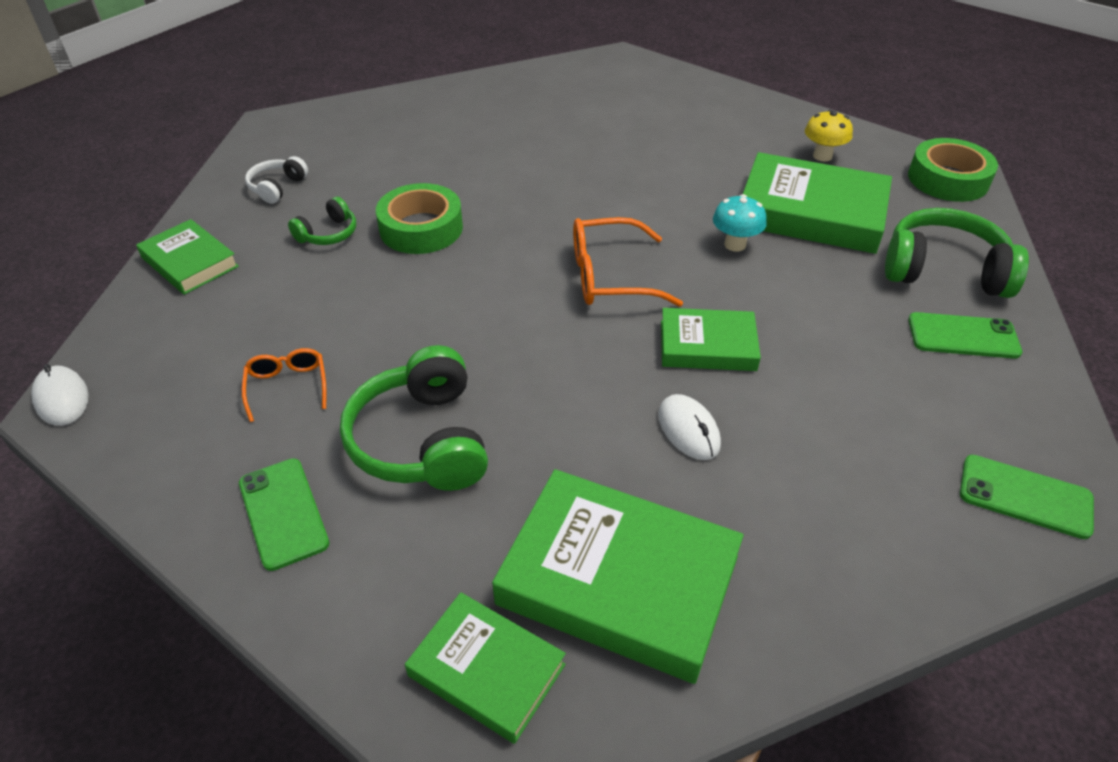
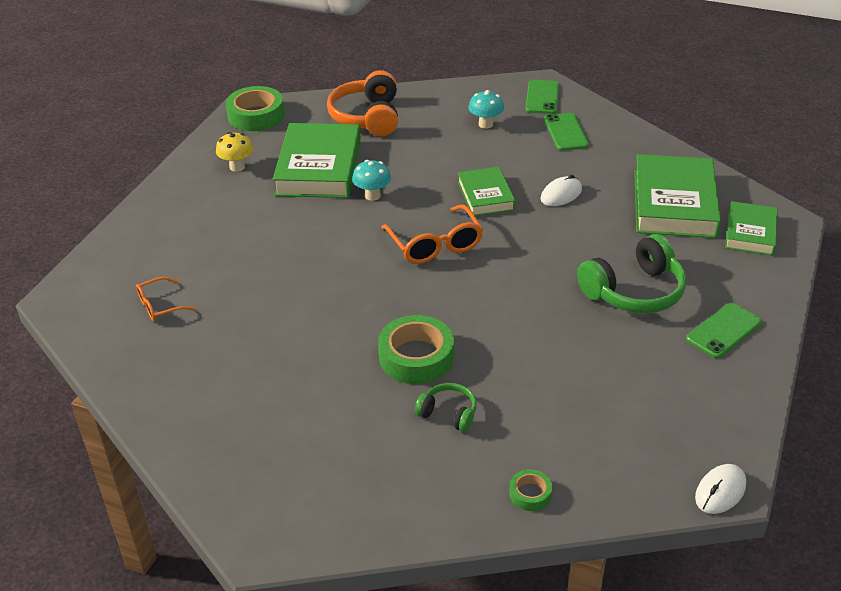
camera: 105 degrees left, 5 degrees down
(190, 262) = (530, 494): green book -> green tape
(277, 187) = (389, 481): white headphones -> none
(287, 386) = (630, 368): orange glasses -> orange glasses (159, 306)
(920, 392) = (485, 124): none -> turquoise mushroom
(944, 271) = (368, 117): green headphones -> orange headphones
(963, 336) = (429, 111): green phone -> green phone (566, 132)

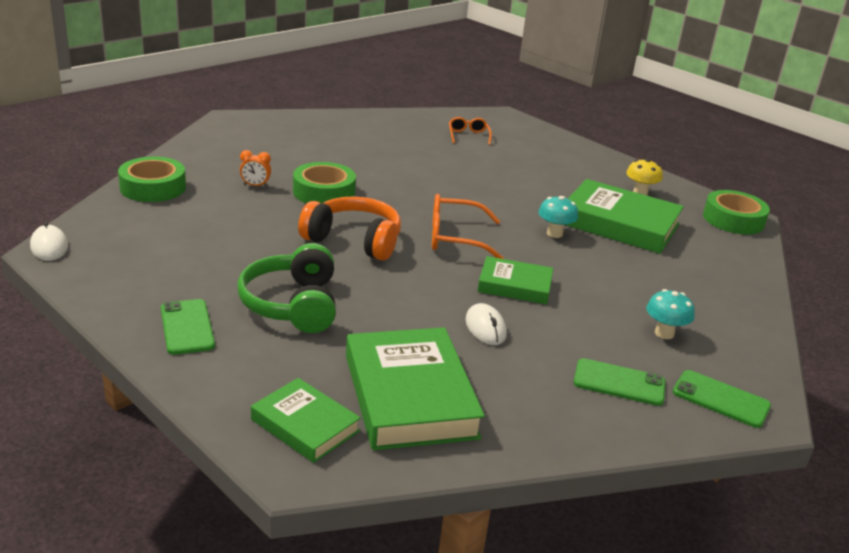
camera: 110 degrees right, 10 degrees down
(368, 117) = (709, 270): orange headphones -> orange headphones (354, 240)
(448, 413) = (255, 186): green headphones -> orange clock
(530, 494) = (153, 187): green tape -> green tape, size x2.02
(674, 203) = (409, 396): green book -> green book turned 45 degrees clockwise

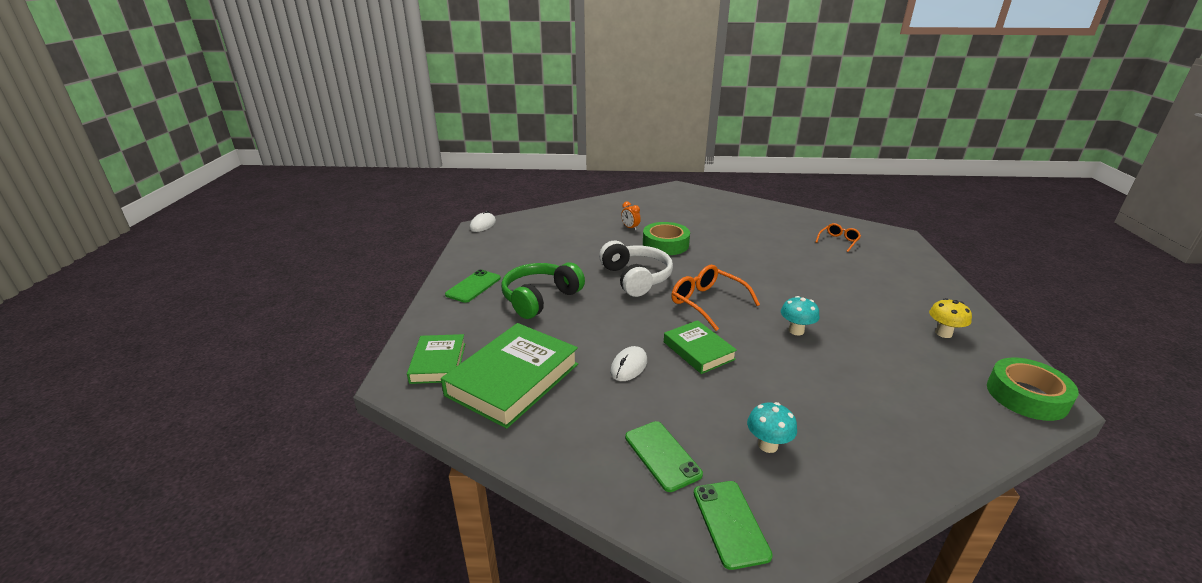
camera: 50 degrees right, 0 degrees up
(153, 187) = (575, 212): green tape -> none
(354, 240) = (635, 278): orange headphones -> white headphones
(619, 224) = (875, 347): green book -> none

